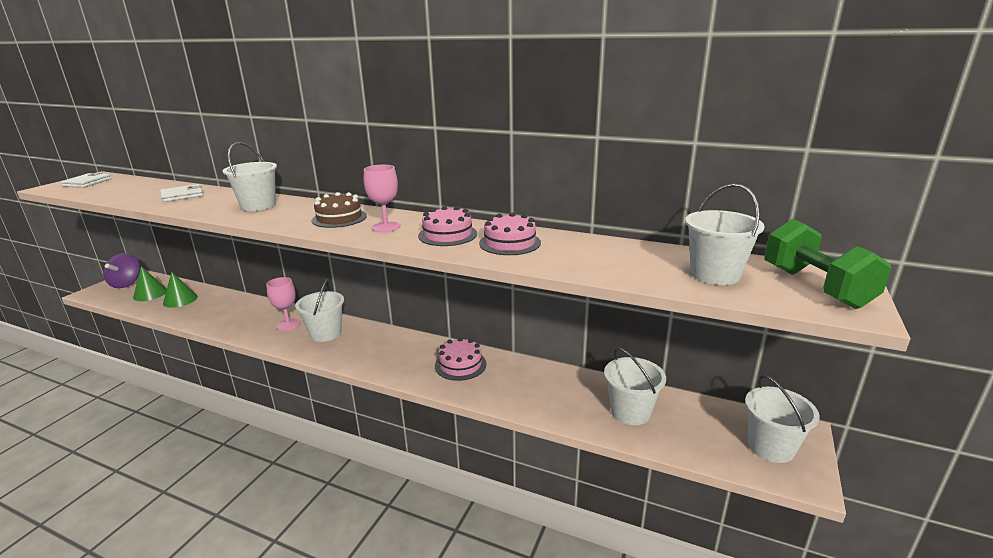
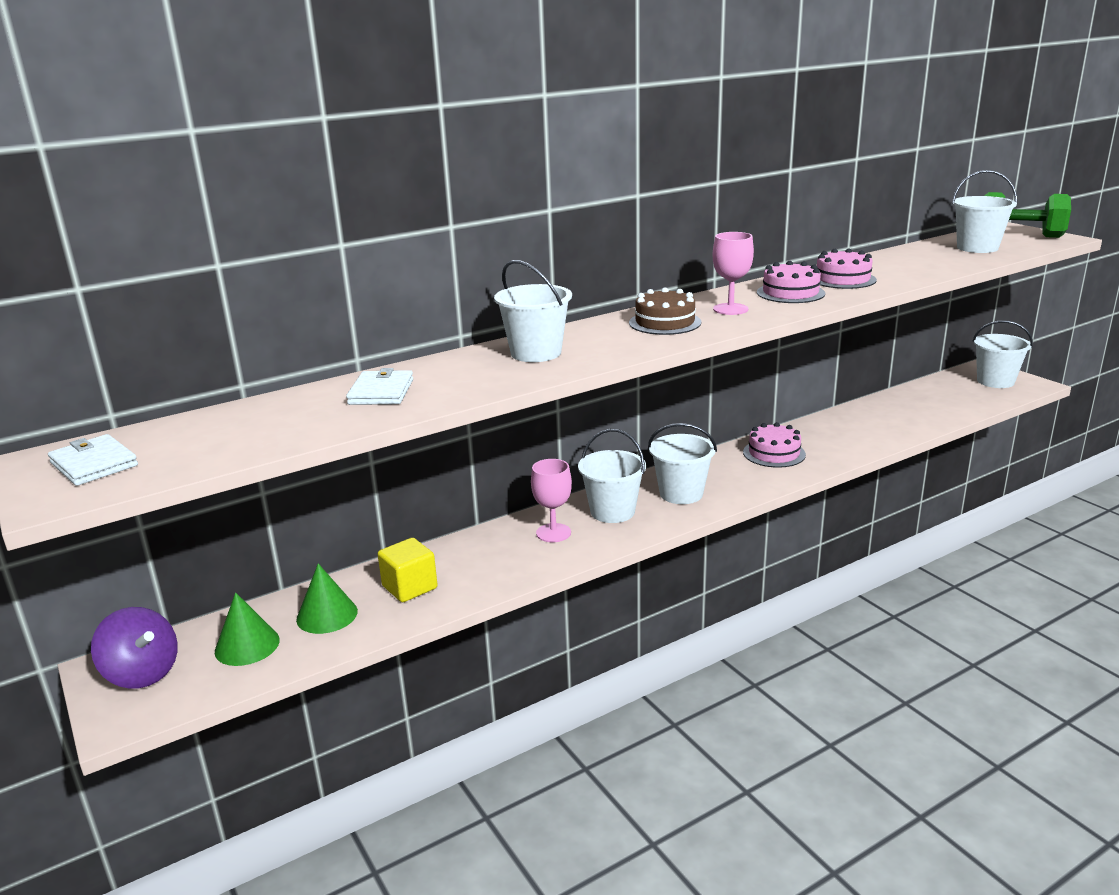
camera: 55 degrees left, 0 degrees up
(212, 308) = (409, 587): none -> yellow cube
(630, 412) = (918, 408): white bucket -> white bucket (681, 493)

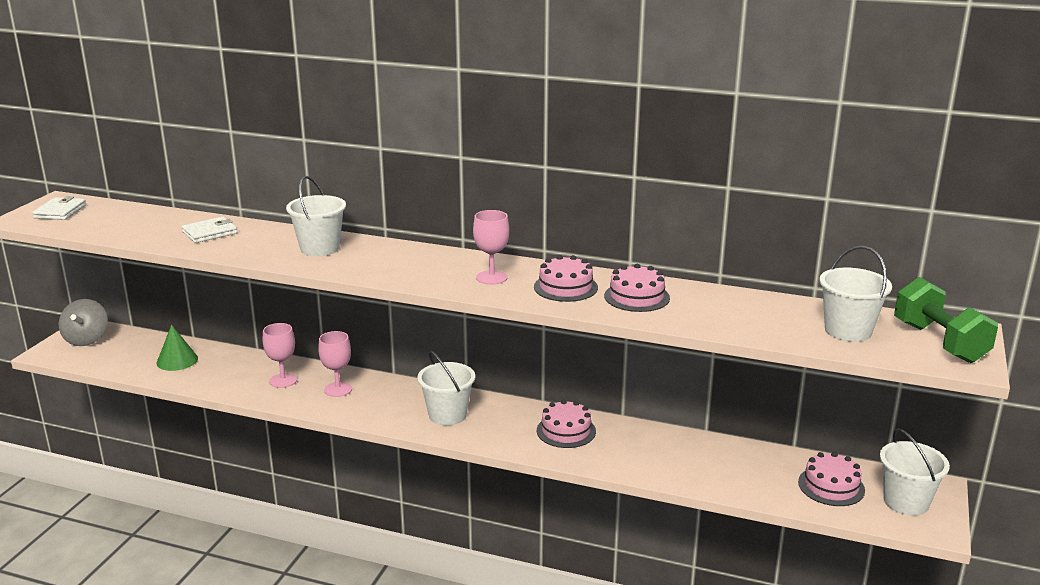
camera: 50 degrees right, 0 degrees up
(142, 673) = (86, 339): purple spinning top -> grey spinning top
(247, 645) = (130, 353): green cone -> none
(409, 587) = (227, 371): yellow cube -> none
(487, 558) = (283, 380): none -> pink goblet
(612, 511) = (390, 399): white bucket -> none
(665, 322) = (430, 266): brown cake -> none
(955, 394) = (831, 486): none -> pink cake

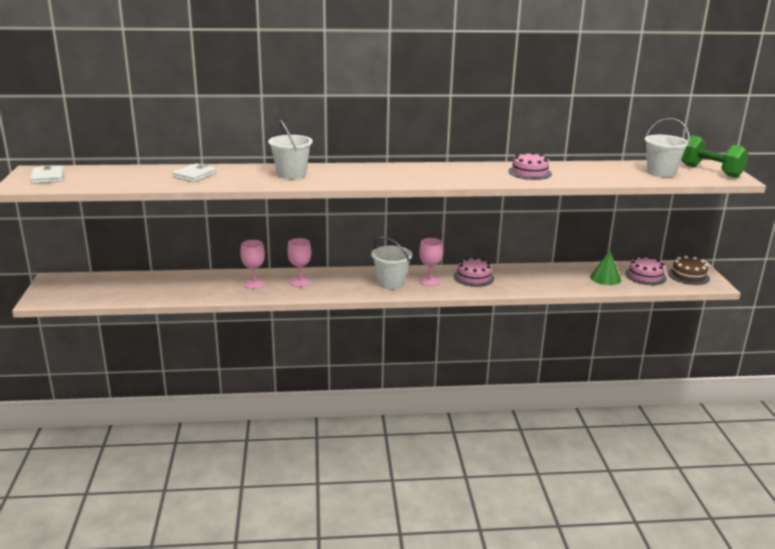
camera: 25 degrees left, 0 degrees up
(86, 339) = (63, 286): grey spinning top -> none
(177, 360) = (157, 286): green cone -> green cone (605, 278)
(491, 278) = (430, 174): pink goblet -> pink goblet (429, 281)
(565, 287) = (482, 173): pink cake -> none
(906, 502) = (688, 276): white bucket -> brown cake

